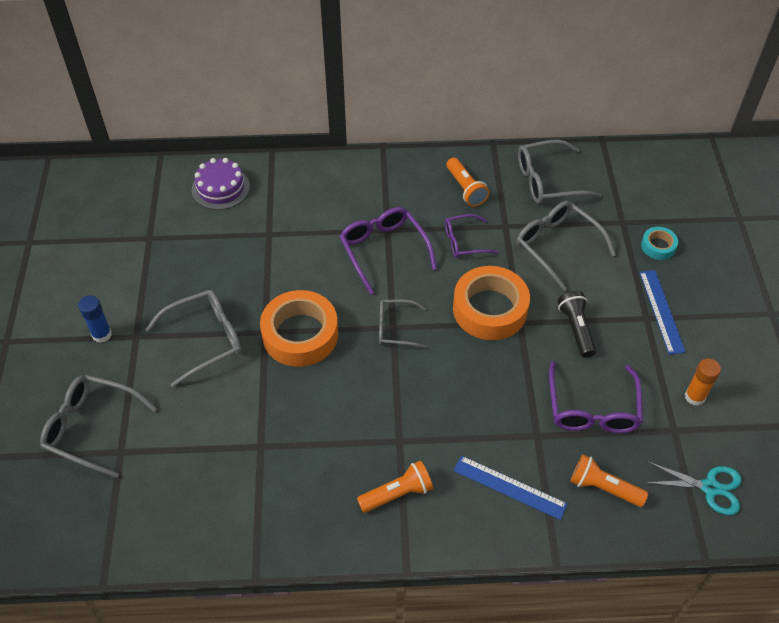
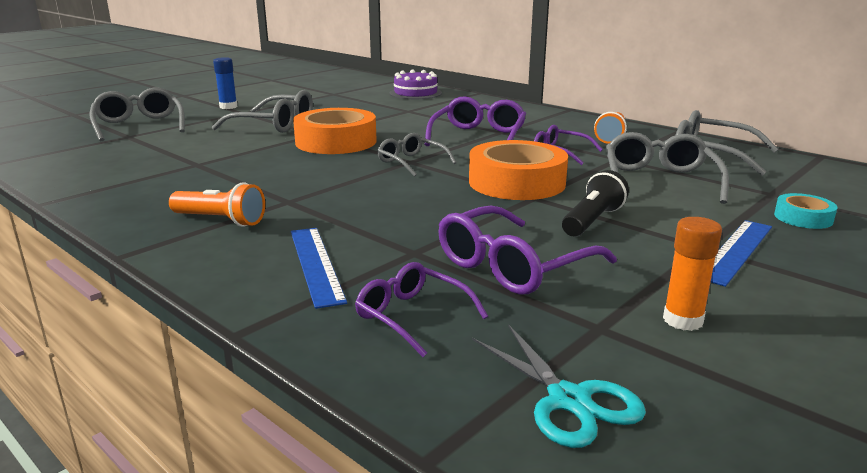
camera: 45 degrees right, 30 degrees down
(603, 487) = (413, 316): orange flashlight -> purple glasses

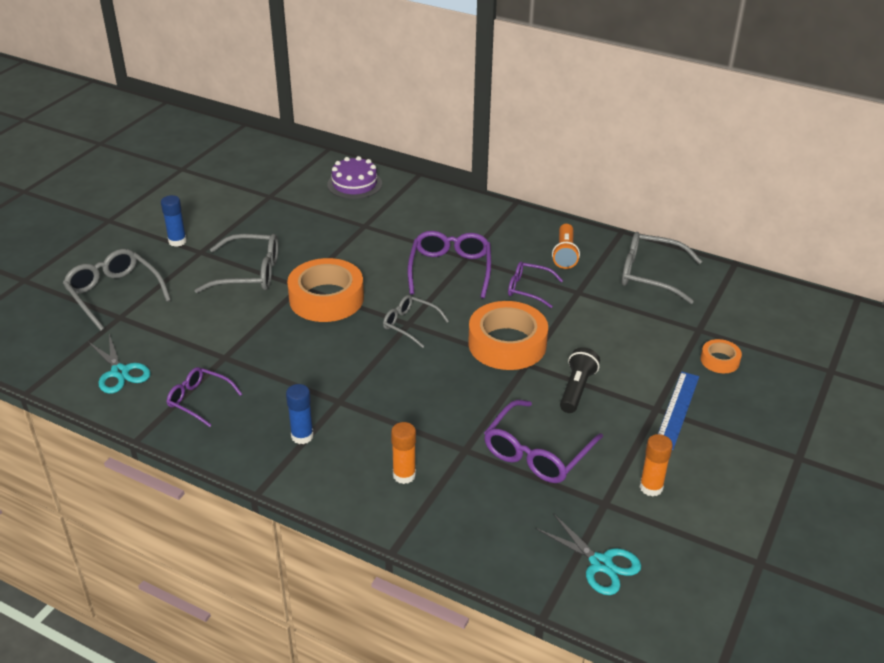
camera: 15 degrees left, 15 degrees up
(84, 163) = (120, 372): none -> turquoise scissors
(220, 220) = (302, 436): orange flashlight -> blue glue stick
(316, 264) = (404, 475): blue ruler -> orange glue stick
(413, 316) = (492, 515): purple glasses -> purple glasses (199, 400)
(659, 181) = (615, 324): grey glasses -> none
(803, 218) = (719, 360): turquoise tape -> orange tape

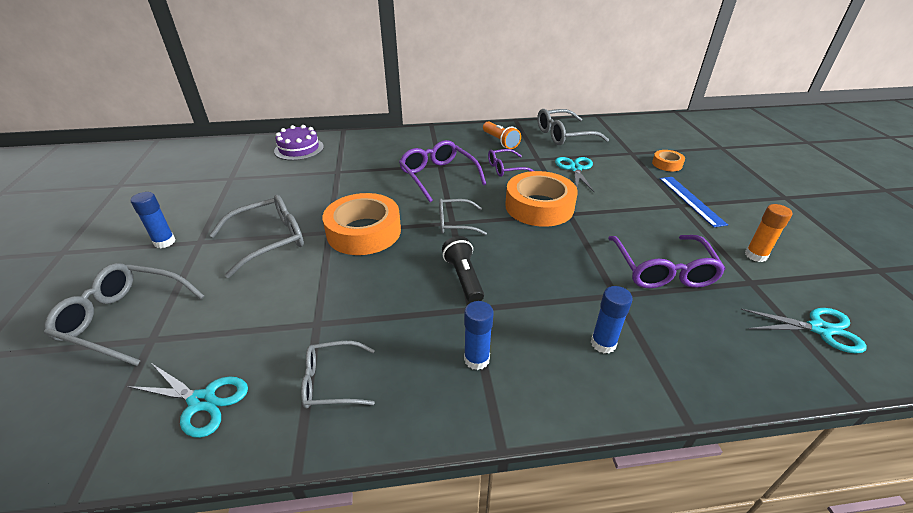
camera: 35 degrees left, 0 degrees up
(199, 400) = (332, 381): purple glasses -> grey glasses
(404, 475) = (603, 343): orange glue stick -> blue glue stick
(577, 389) = (621, 215): black flashlight -> black flashlight (464, 278)
(602, 320) = (575, 169): none -> turquoise scissors

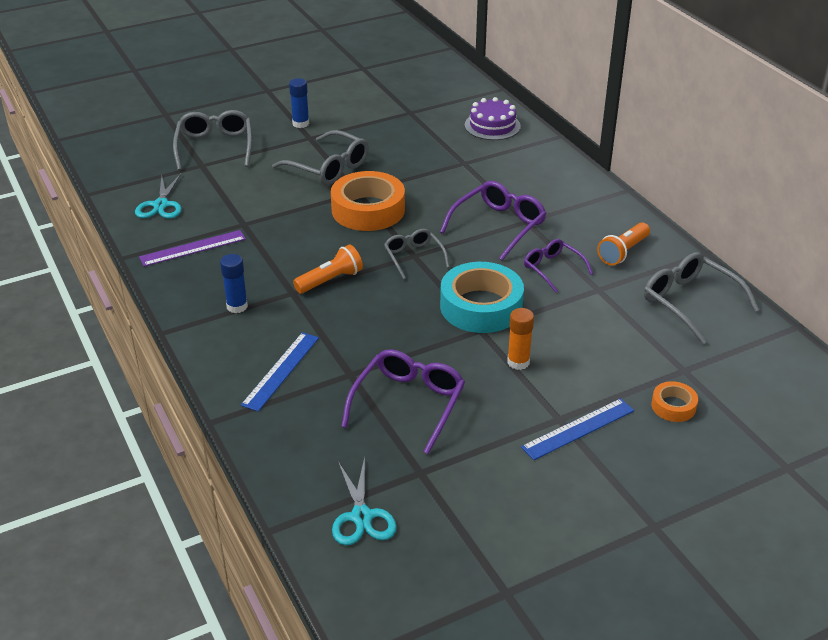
camera: 70 degrees right, 0 degrees up
(332, 381) = (193, 248): grey glasses -> purple ruler
(464, 278) = (330, 280): black flashlight -> orange flashlight
(539, 206) = (481, 306): orange tape -> turquoise tape
(575, 169) = (594, 323): turquoise scissors -> none
(603, 343) = (281, 370): blue glue stick -> blue ruler
(662, 269) = (408, 404): purple glasses -> purple glasses turned 135 degrees clockwise
(755, 255) = (476, 480): orange glue stick -> orange glue stick (518, 362)

